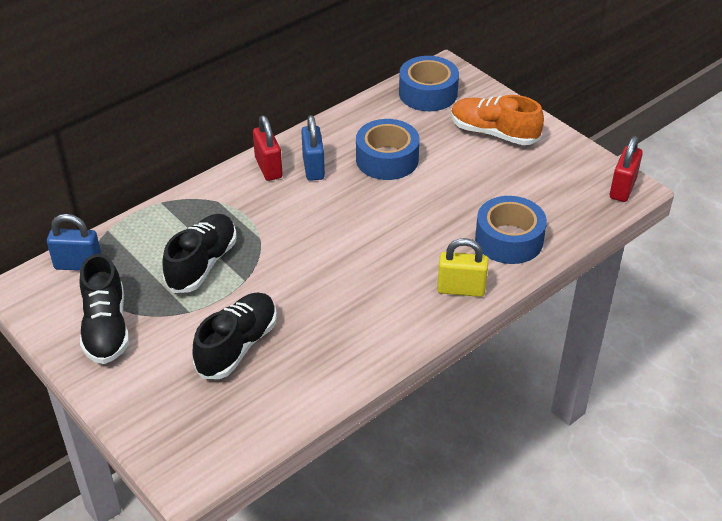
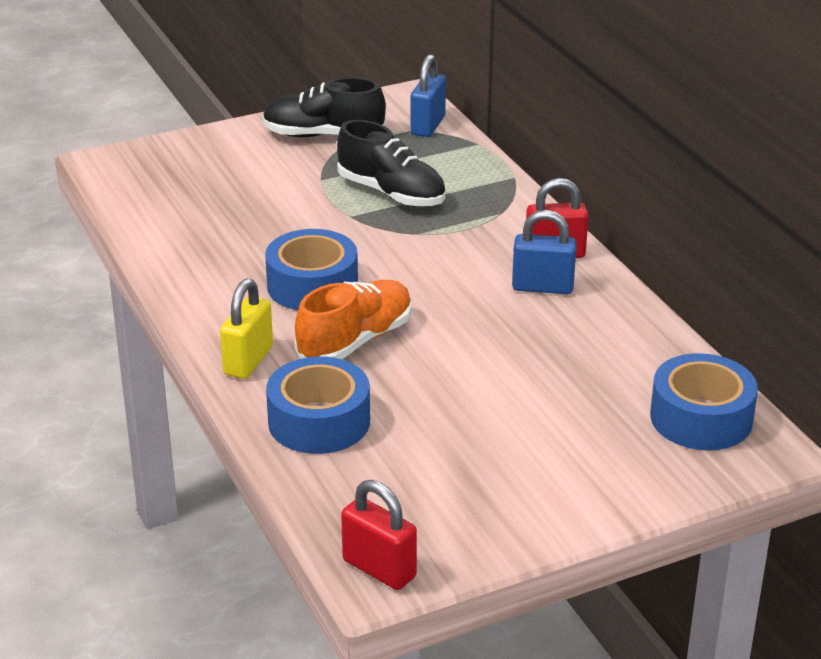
camera: 105 degrees right, 10 degrees down
(237, 346) = (251, 201): black shoe -> none
(387, 159) = (540, 349): blue tape -> blue tape (312, 285)
(493, 133) = (572, 464): orange shoe -> orange shoe (355, 341)

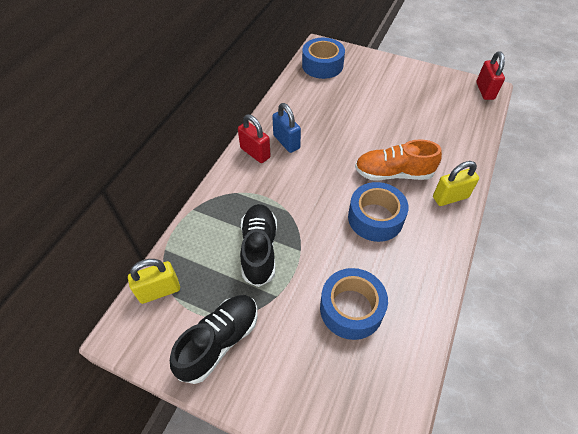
camera: 130 degrees left, 20 degrees up
(319, 421) = (450, 149): blue tape -> blue tape (351, 308)
(323, 135) = (219, 341): black shoe -> black shoe turned 105 degrees counterclockwise
(428, 125) = (159, 291): blue padlock -> yellow padlock

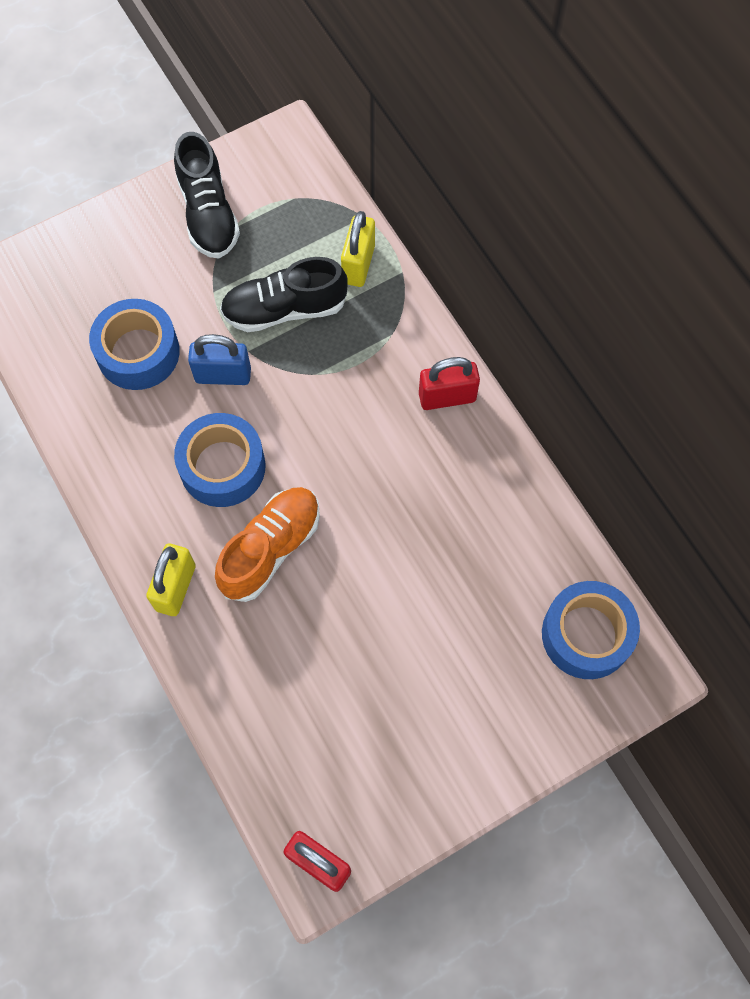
camera: 125 degrees right, 15 degrees up
(159, 291) = (311, 188): yellow padlock -> yellow padlock (358, 264)
(259, 249) = (284, 309): black shoe -> black shoe turned 135 degrees clockwise
(286, 142) = (438, 451): blue padlock -> blue padlock (223, 375)

